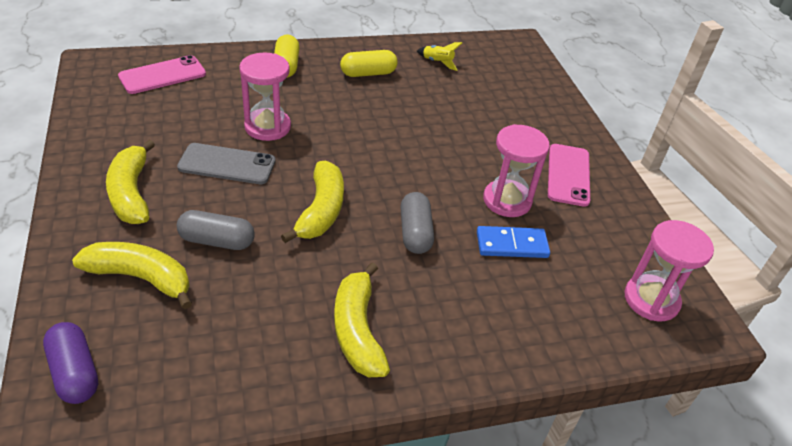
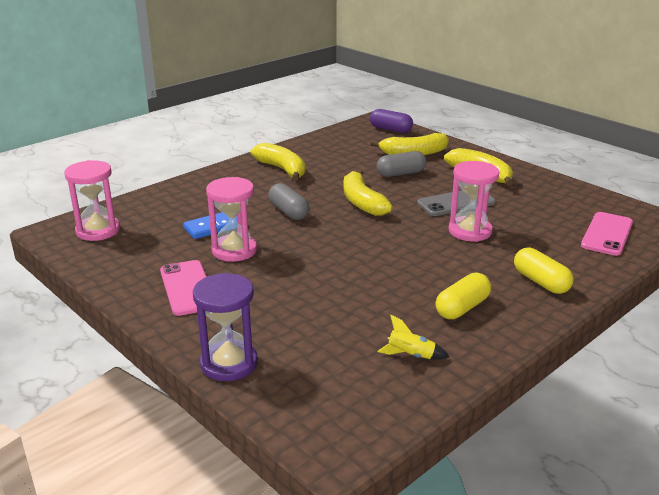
camera: 155 degrees right, 15 degrees down
(558, 103) = (229, 363): none -> purple hourglass

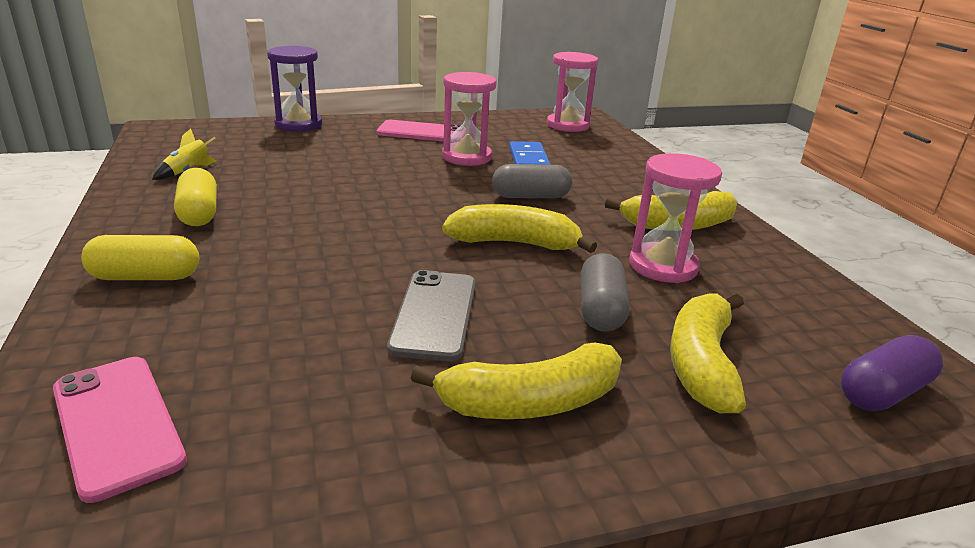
camera: 115 degrees right, 0 degrees up
(470, 231) = (334, 286): pink hourglass -> pink hourglass (663, 266)

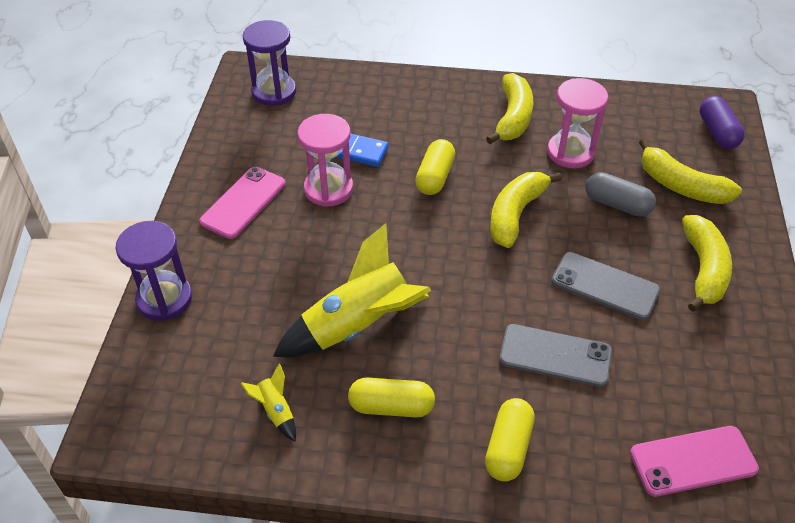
camera: 65 degrees left, 20 degrees up
(294, 291) = (555, 356): none -> grey phone
(298, 188) = (358, 326): none -> yellow rocket
(530, 196) = (435, 177): grey capsule -> yellow capsule
(567, 125) = (274, 92): pink hourglass -> purple hourglass

